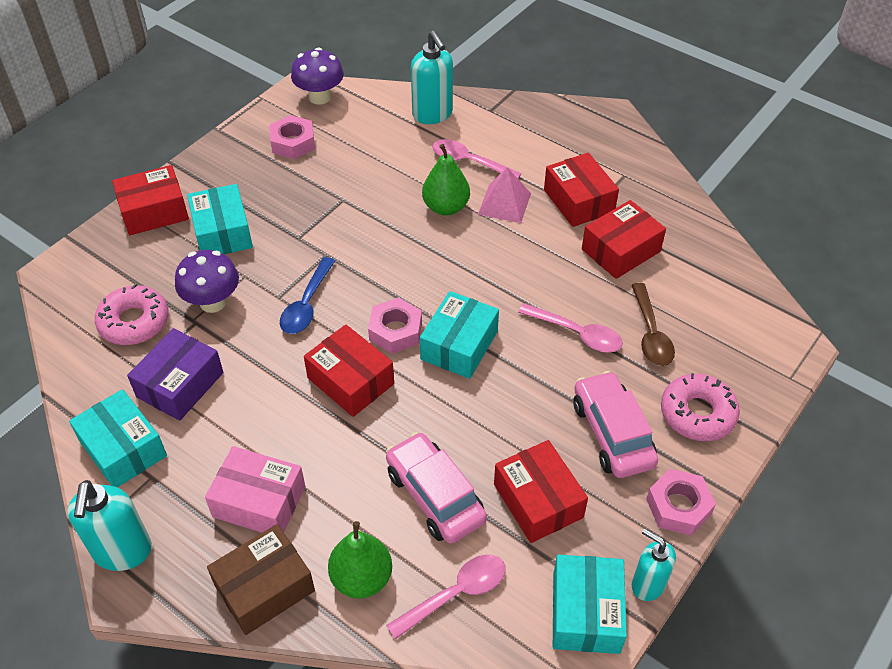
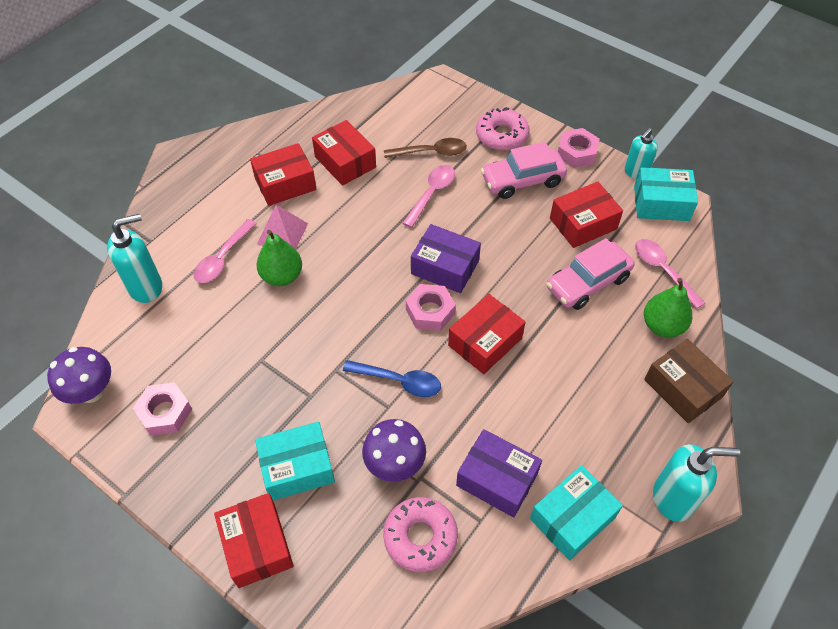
camera: 90 degrees left, 5 degrees up
(259, 501) = (610, 399): pink box -> none
(459, 345) = (445, 267): turquoise box -> purple box

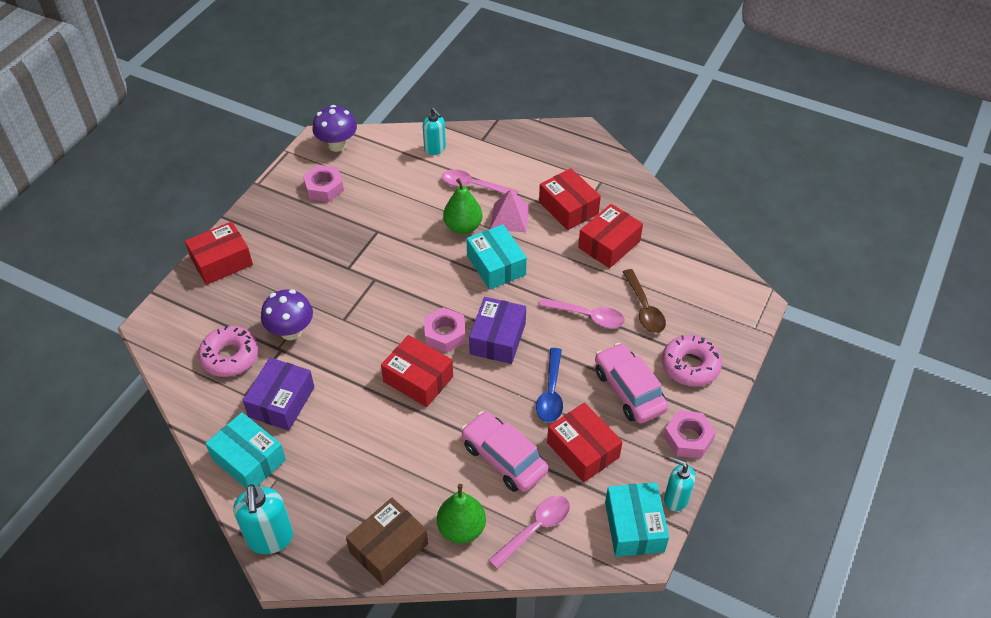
camera: 80 degrees right, 5 degrees down
(146, 287) = (435, 149): turquoise soap dispenser -> turquoise soap dispenser, size x0.66
(297, 468) = (284, 272): turquoise box -> turquoise box (496, 265)
(399, 381) = (368, 323): blue spoon -> blue spoon (551, 393)

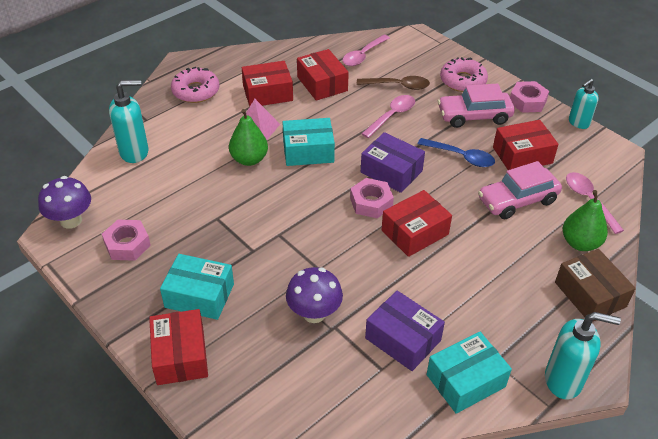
camera: 70 degrees left, 5 degrees down
(230, 356) = (324, 373): pink donut -> pink donut (196, 91)
(435, 149) = (134, 152): turquoise soap dispenser -> turquoise soap dispenser, size x1.52
(473, 186) = (202, 140): pink spoon -> pink spoon (363, 55)
(634, 526) = (597, 149): turquoise box -> turquoise box (199, 295)

